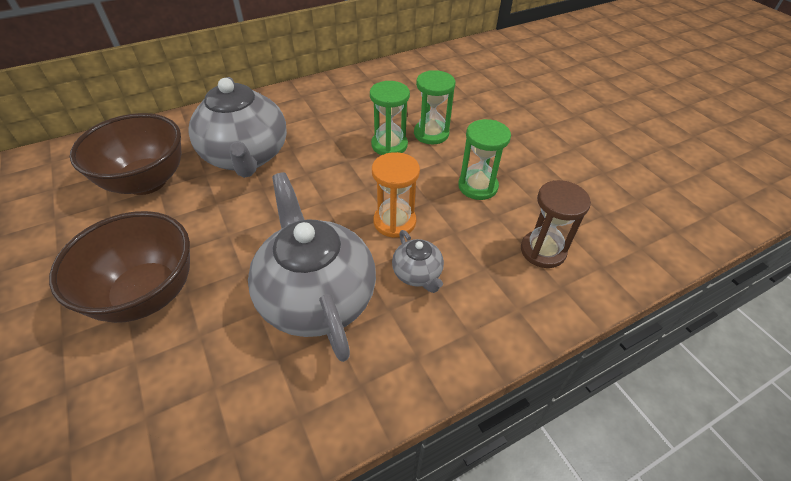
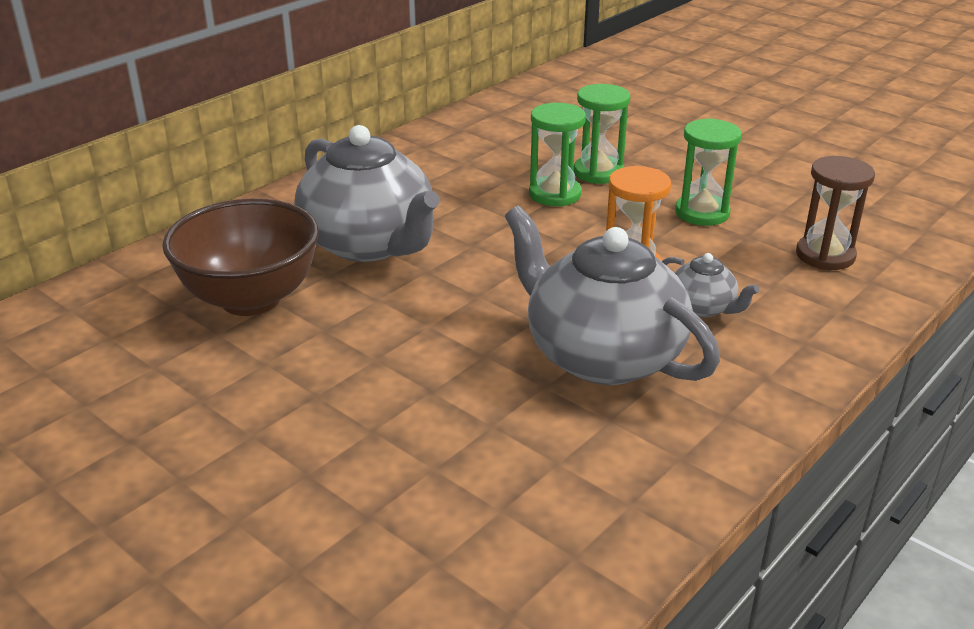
camera: 20 degrees left, 15 degrees down
(147, 294) = (380, 406): brown bowl -> none

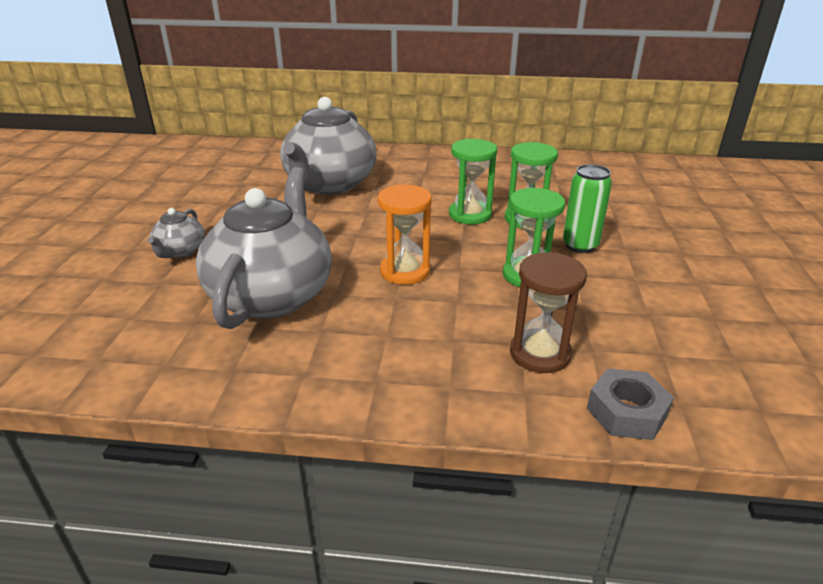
camera: 55 degrees right, 0 degrees up
(251, 299) = (237, 178): brown bowl -> none
(676, 170) = (580, 245): none -> green can
(703, 307) = (379, 317): grey teapot -> grey teapot (180, 251)
(921, 252) = (626, 412): none -> grey nut

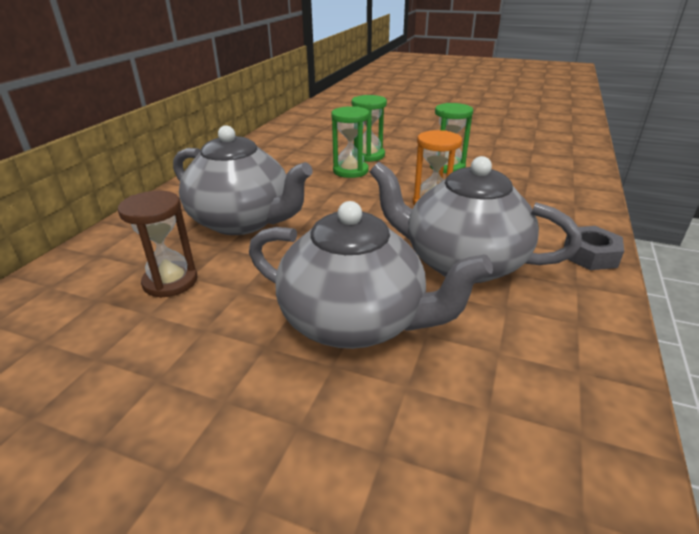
camera: 75 degrees left, 0 degrees up
(180, 251) = (355, 322): grey teapot -> grey teapot, size x2.22
(540, 353) = (536, 177): brown hourglass -> brown hourglass (170, 281)
(580, 245) = (413, 148): green can -> none
(626, 412) = (583, 167): grey nut -> grey nut (589, 255)

